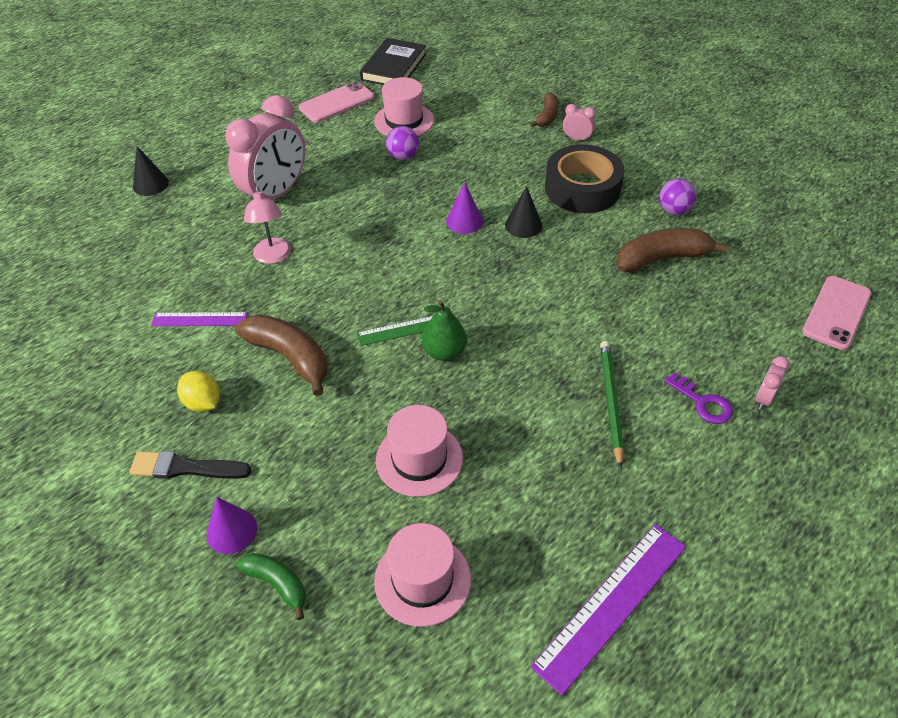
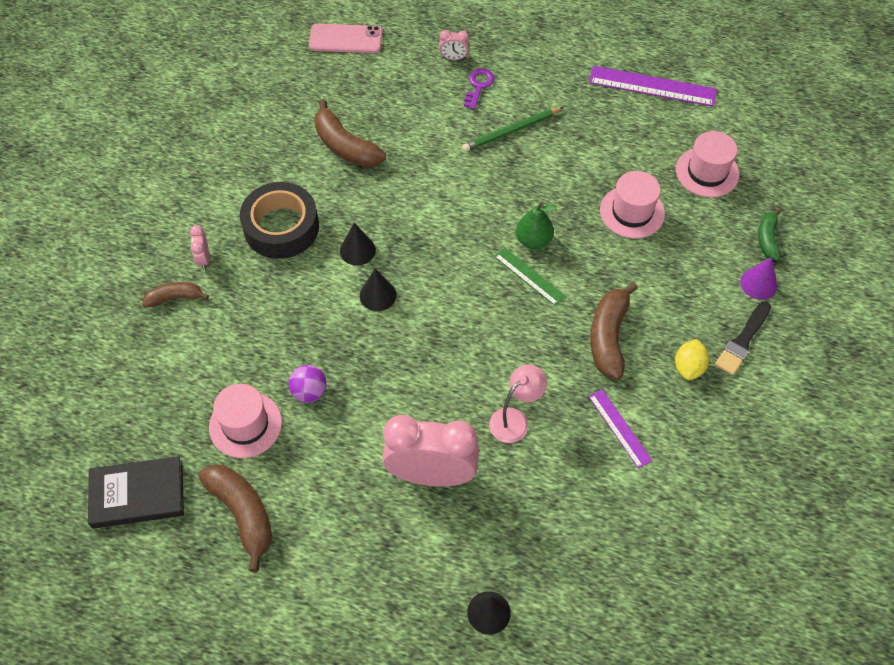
camera: 120 degrees left, 10 degrees up
(185, 468) = (742, 341): black brush -> black brush turned 60 degrees clockwise
(337, 103) = (243, 514): pink phone -> brown banana
(464, 221) = (378, 295): purple cone -> black cone
(674, 210) = (278, 156): purple ball -> none

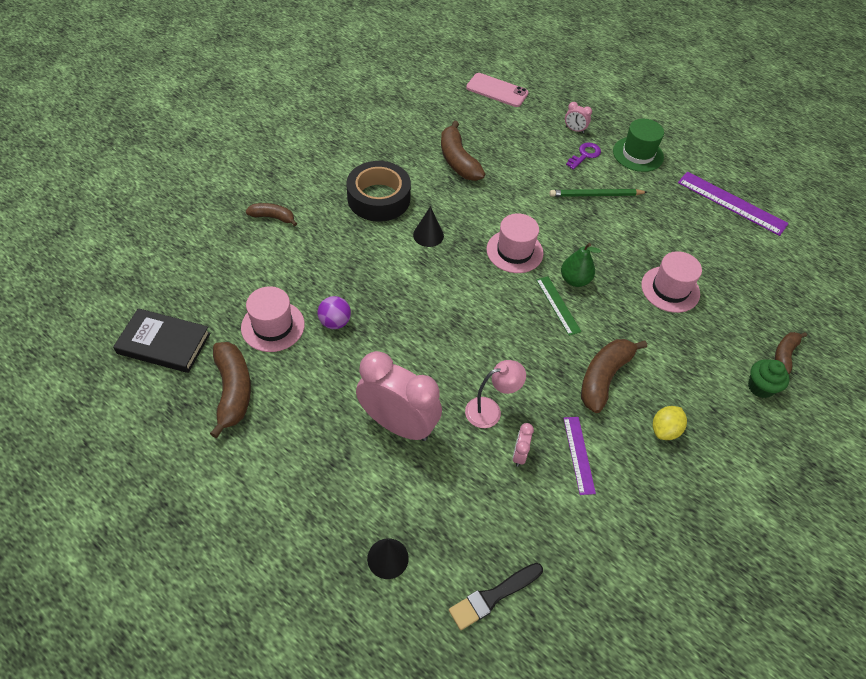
camera: 20 degrees right, 5 degrees down
(203, 259) = (309, 199): pink clock -> pink clock (519, 454)
(378, 295) = (427, 273): black cone -> none
(533, 63) = (638, 154): none -> green hat
(707, 172) = (751, 283): pink hat -> pink hat (514, 251)
(742, 341) = (725, 428): black brush -> black brush (493, 596)
(758, 284) = (760, 387): purple cone -> green cupcake
(767, 239) = (784, 354): green banana -> brown banana

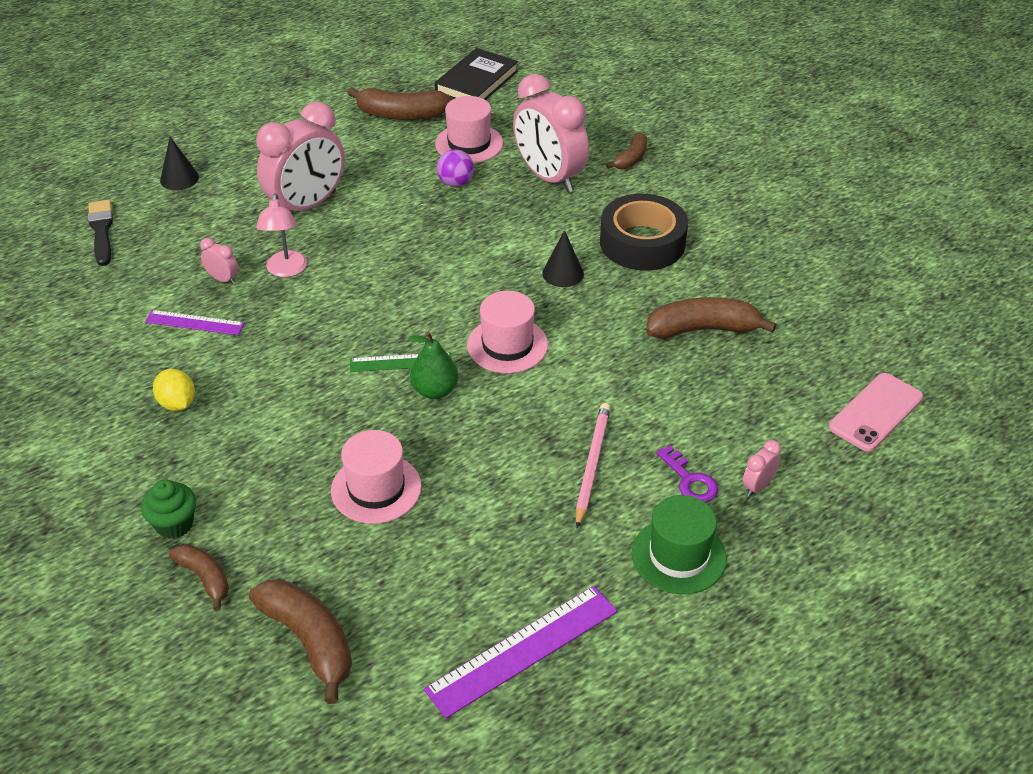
camera: 110 degrees right, 10 degrees down
(311, 262) = (549, 177): none -> pink clock
(596, 195) = (592, 465): green pencil -> pink pencil
(604, 377) = (275, 373): brown banana -> brown banana (310, 641)

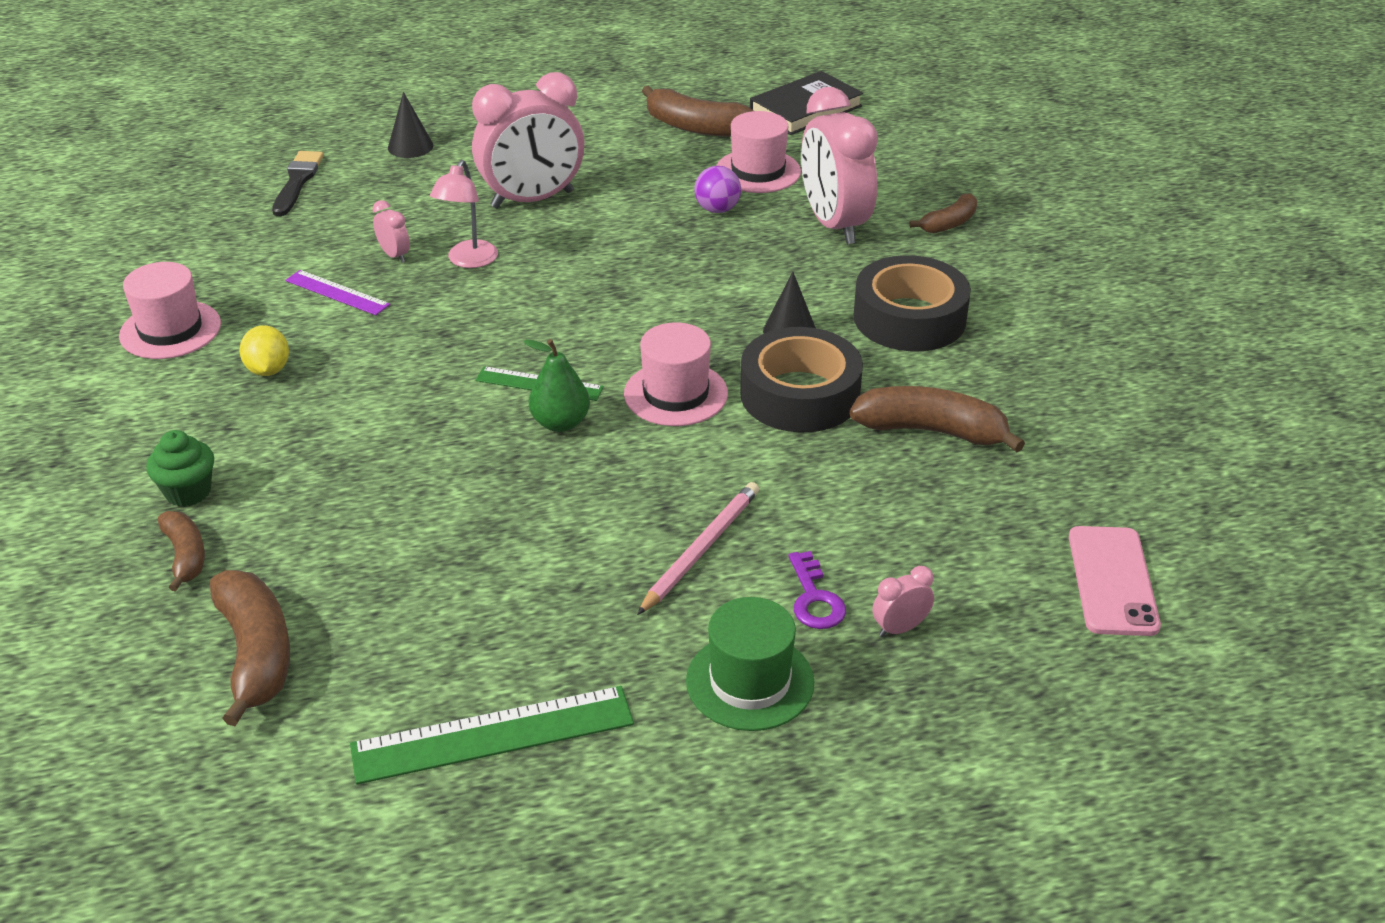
camera: 20 degrees right, 5 degrees down
(376, 488) = (429, 511): pink hat -> pink hat (170, 330)
(522, 650) = (493, 734): purple ruler -> green ruler
(597, 323) = (800, 394): none -> black tape
(875, 412) = (1112, 581): pink phone -> pink phone turned 60 degrees counterclockwise

